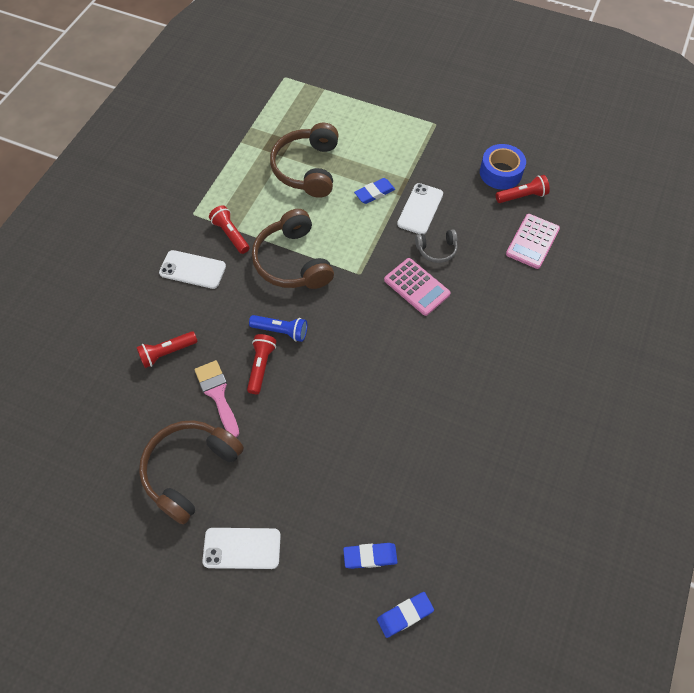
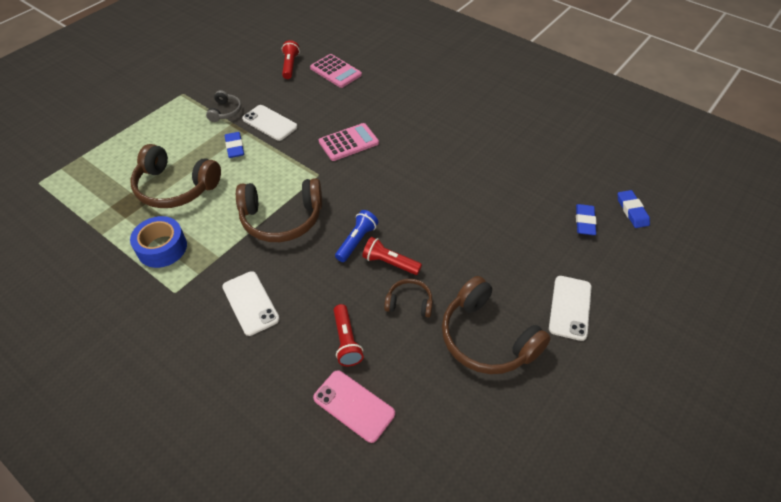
camera: 75 degrees left, 10 degrees down
(106, 375) = (354, 406): none -> pink phone
(192, 270) = (250, 303): white phone -> white phone turned 60 degrees counterclockwise
(217, 394) = (409, 303): pink brush -> brown headphones
(231, 234) = (222, 262): red flashlight -> none
(436, 250) = (317, 123): grey headphones -> grey headphones (225, 111)
(500, 173) = (260, 71): blue tape -> blue tape (162, 248)

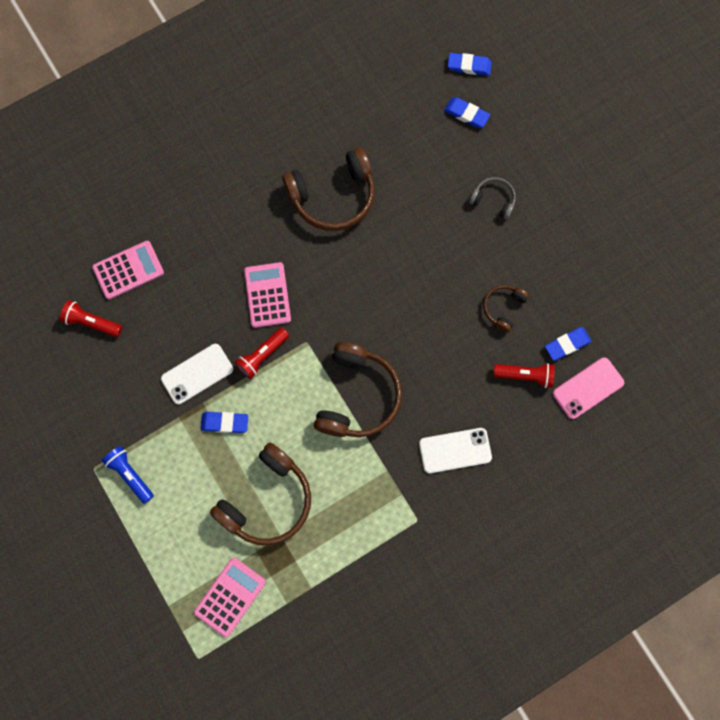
camera: 70 degrees left, 25 degrees up
(90, 187) = (230, 596): none -> pink calculator
(162, 248) = (354, 526): blue tape -> none
(225, 111) = (153, 422): grey headphones -> grey headphones (493, 200)
(357, 241) = (415, 331): blue flashlight -> blue flashlight (130, 474)
(390, 263) = (452, 309): red flashlight -> red flashlight (262, 355)
(395, 371) = (567, 344): none -> blue eraser
(487, 338) = (560, 257): brown headphones -> brown headphones (333, 196)
(570, 307) = (554, 176): white phone -> none

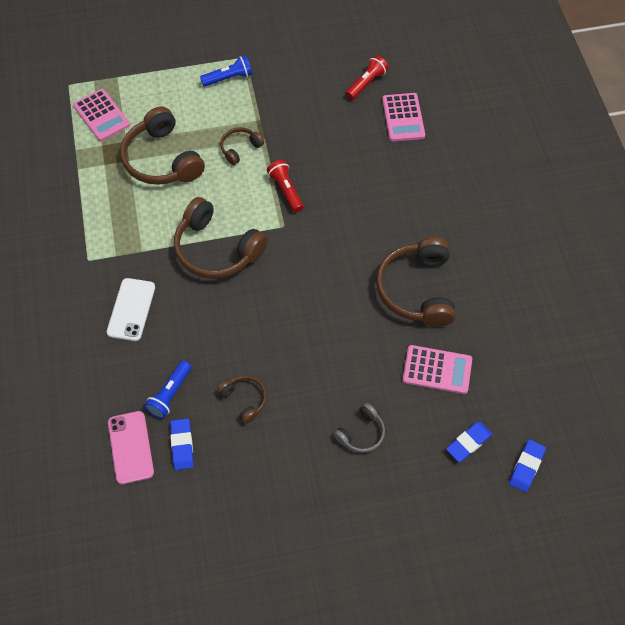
camera: 110 degrees right, 15 degrees down
(197, 374) = (290, 141): white phone -> none
(225, 423) = (240, 148): blue eraser -> brown headphones
(267, 295) = (339, 209): pink calculator -> pink calculator (437, 370)
(525, 376) = (170, 394): red flashlight -> blue flashlight

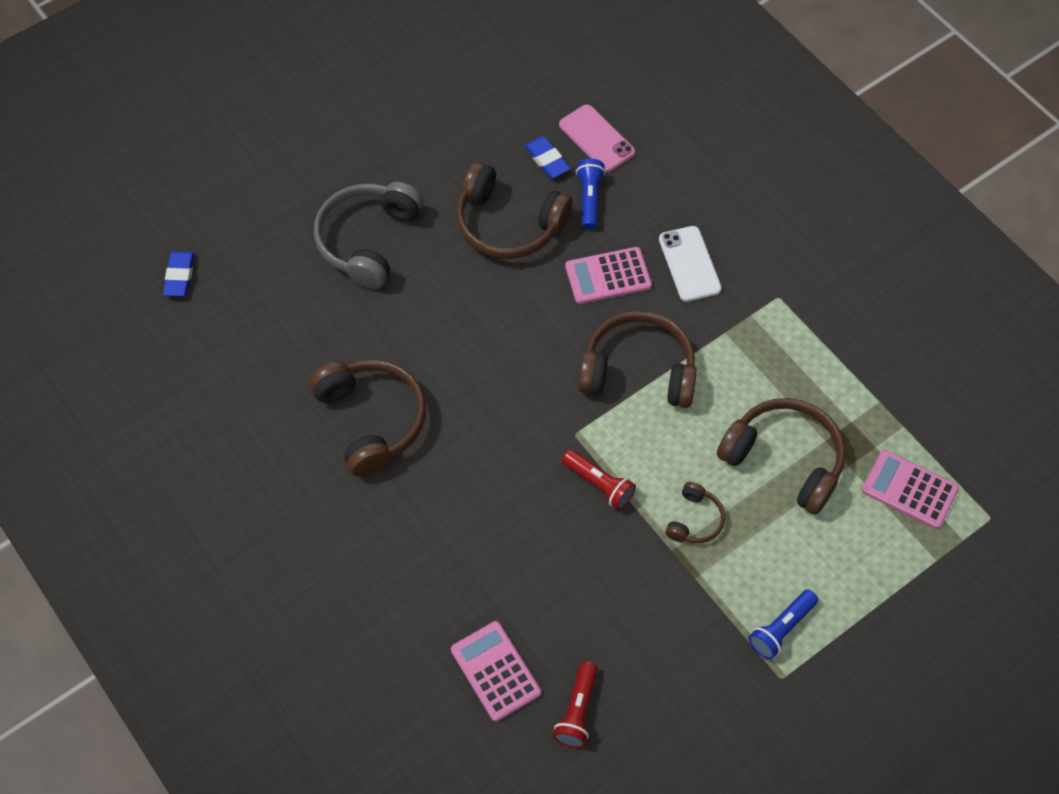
camera: 155 degrees right, 0 degrees up
(244, 400) = (508, 224): brown headphones -> brown headphones, size x1.99
(361, 433) = (368, 240): grey headphones -> grey headphones, size x1.99
(437, 370) = (311, 336): pink calculator -> pink calculator (608, 276)
(468, 443) = (250, 275): blue eraser -> none

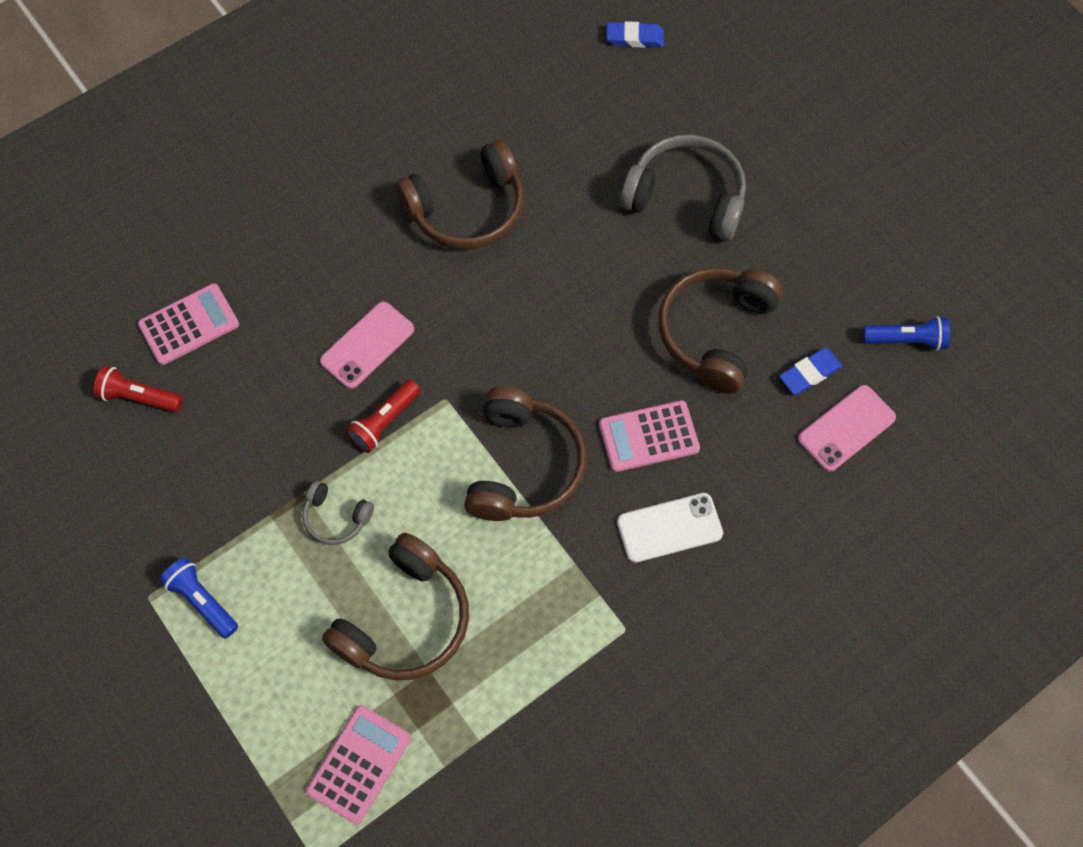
camera: 90 degrees right, 5 degrees up
(519, 503) = (367, 345): none -> pink phone
(589, 199) = (756, 419): blue flashlight -> blue flashlight (906, 340)
(608, 276) = (648, 436): pink calculator -> pink calculator turned 90 degrees counterclockwise
(694, 520) = (336, 517): brown headphones -> grey headphones

